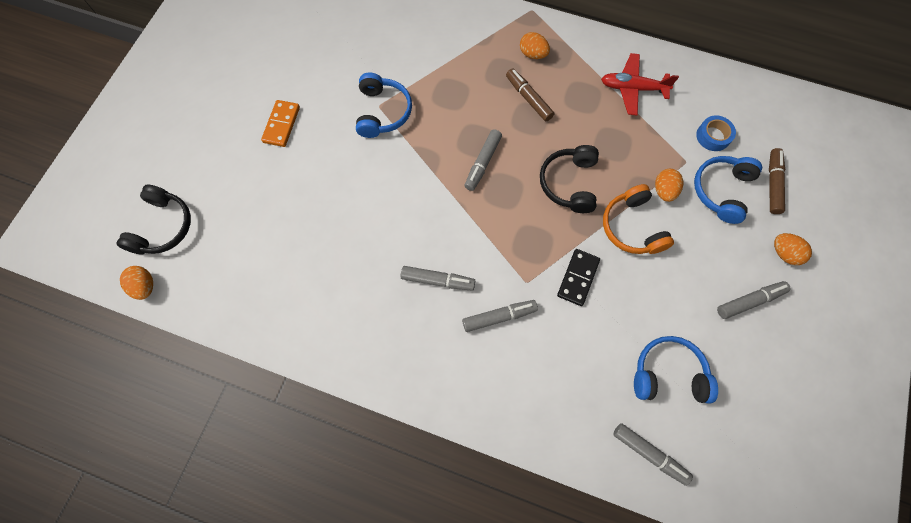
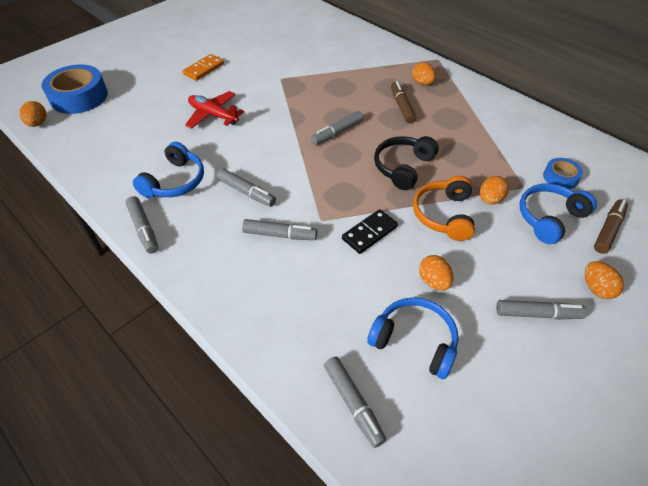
camera: 25 degrees right, 20 degrees down
(163, 227) = (79, 97): black headphones -> blue tape
(366, 369) = (144, 229): none -> grey marker
(382, 112) = (281, 82): blue headphones -> blue headphones (175, 181)
(632, 88) = (498, 125): red plane -> red plane (213, 115)
(656, 306) = (433, 281): none -> orange egg

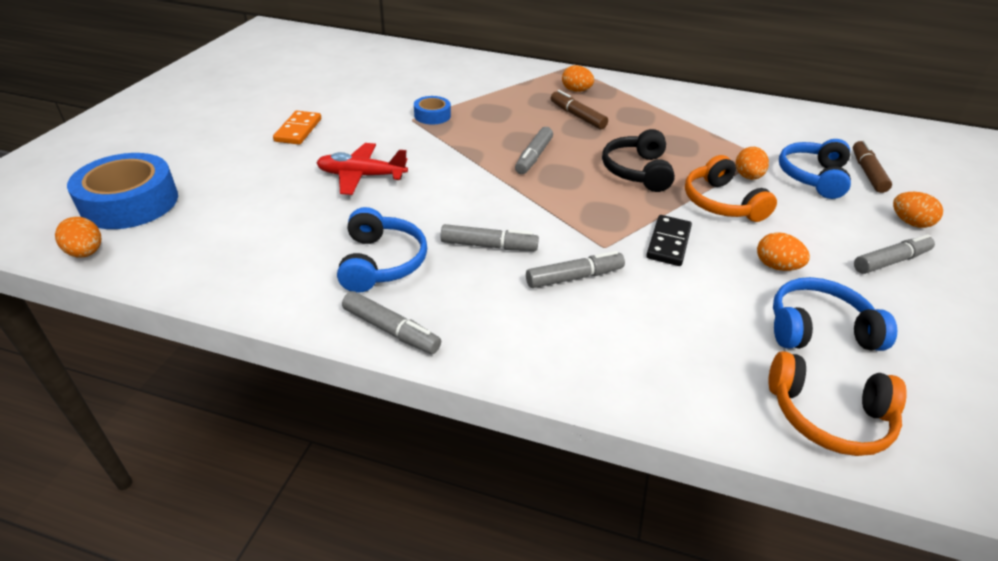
camera: 30 degrees left, 10 degrees down
(353, 403) = (828, 416): grey marker -> orange headphones
(560, 177) = (785, 141): blue tape -> blue tape (432, 115)

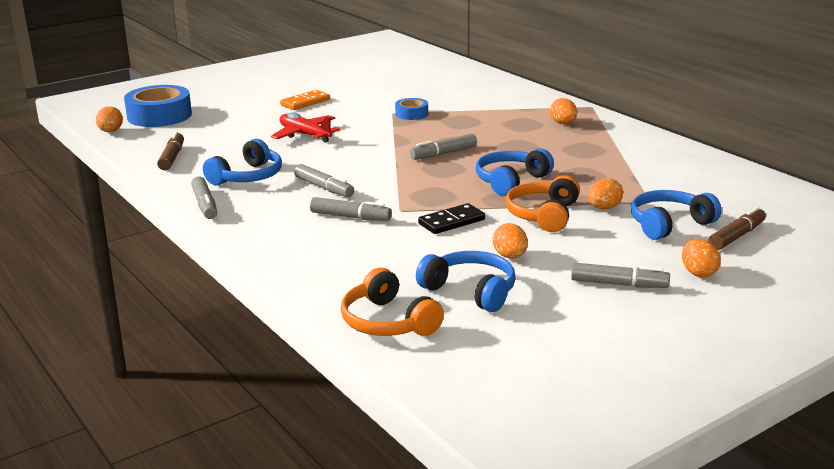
camera: 40 degrees right, 15 degrees down
(577, 116) = (529, 139): brown marker -> brown marker (172, 157)
(637, 171) = (511, 181): black headphones -> blue headphones

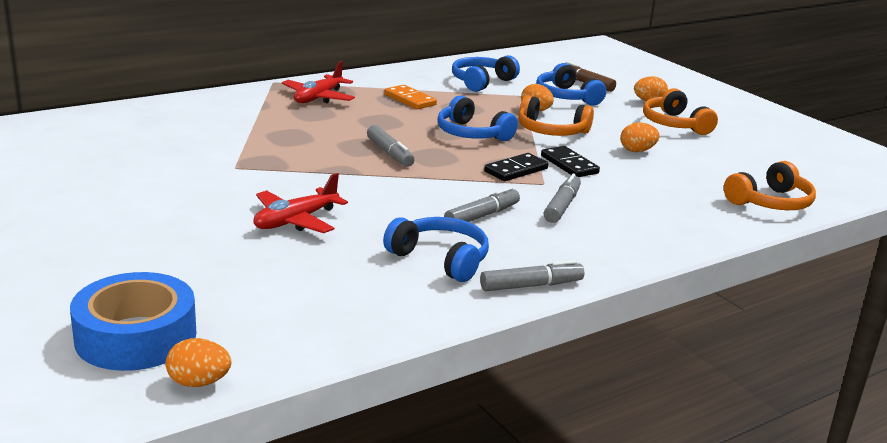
camera: 90 degrees left, 0 degrees up
(172, 157) = (353, 315): brown marker -> none
(305, 102) = (151, 217): orange domino -> orange domino (410, 100)
(411, 114) = (247, 158): blue tape -> none
(427, 199) = (516, 170): none -> black domino
(470, 291) = (704, 170): blue headphones -> blue headphones (481, 82)
(563, 123) = (318, 98): orange egg -> red plane
(619, 284) = (674, 124): grey marker -> orange headphones

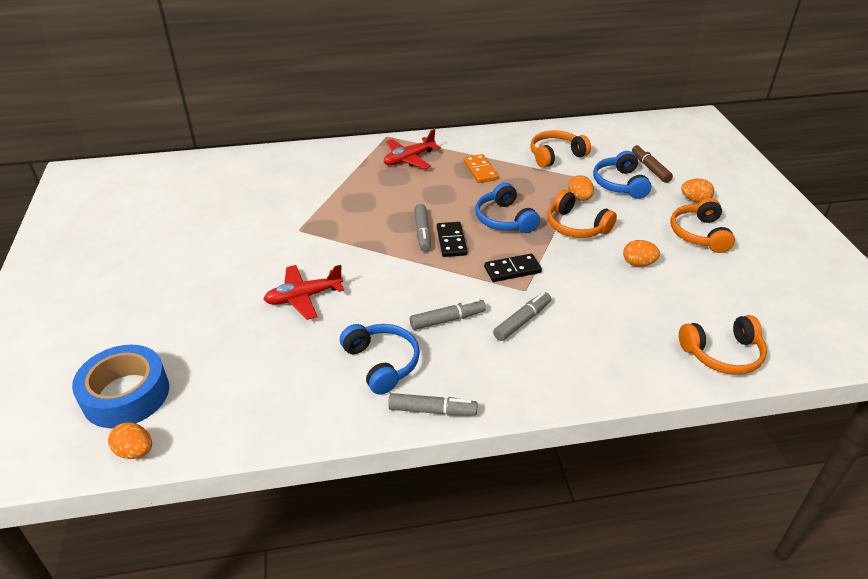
camera: 25 degrees right, 15 degrees up
(481, 82) = (555, 155): blue headphones -> orange headphones
(569, 165) = (563, 271): black domino -> black domino (451, 241)

